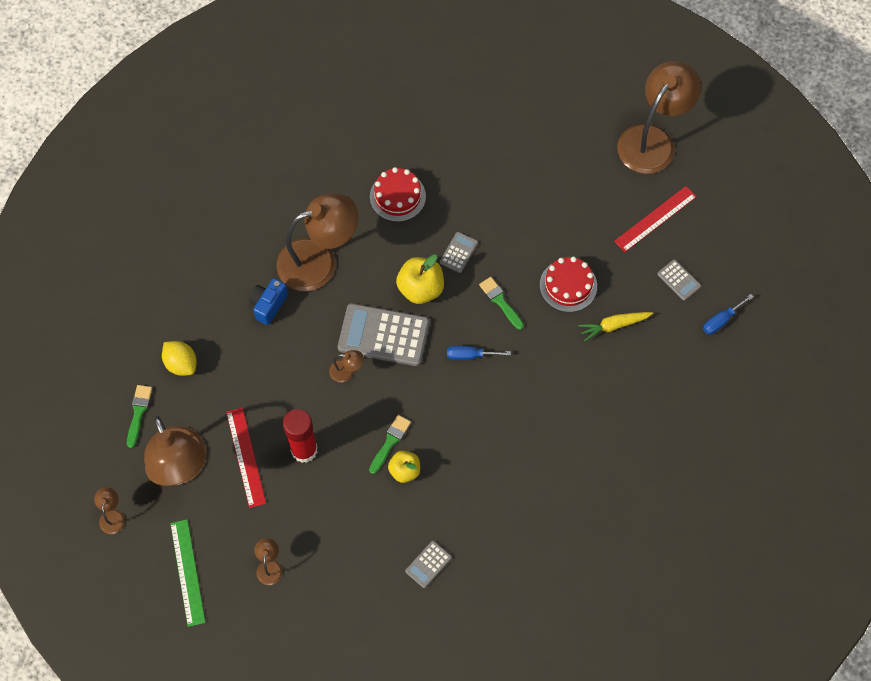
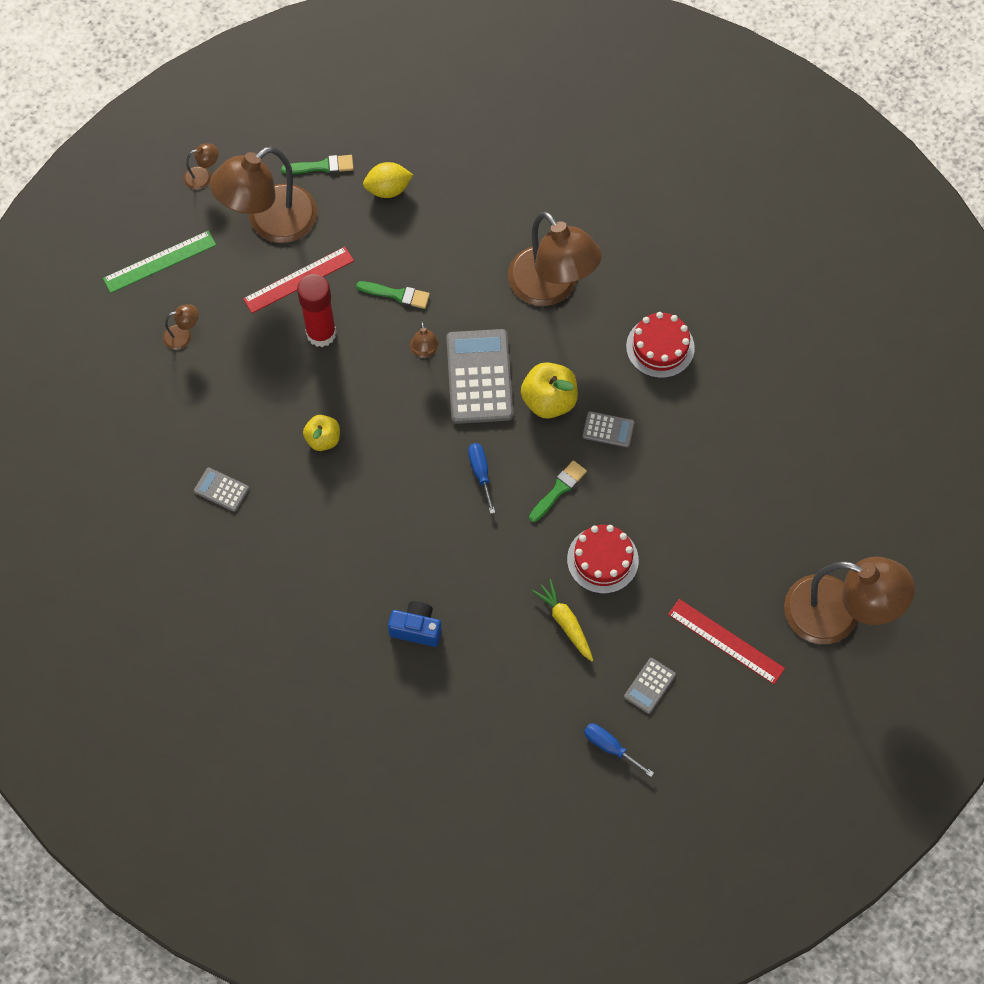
camera: 75 degrees right, 0 degrees up
(181, 364) = (388, 189): yellow lemon -> yellow lemon turned 45 degrees clockwise
(268, 305) = (481, 252): blue camera -> blue camera (416, 629)
(390, 442) = (353, 416): green brush -> green brush (397, 295)

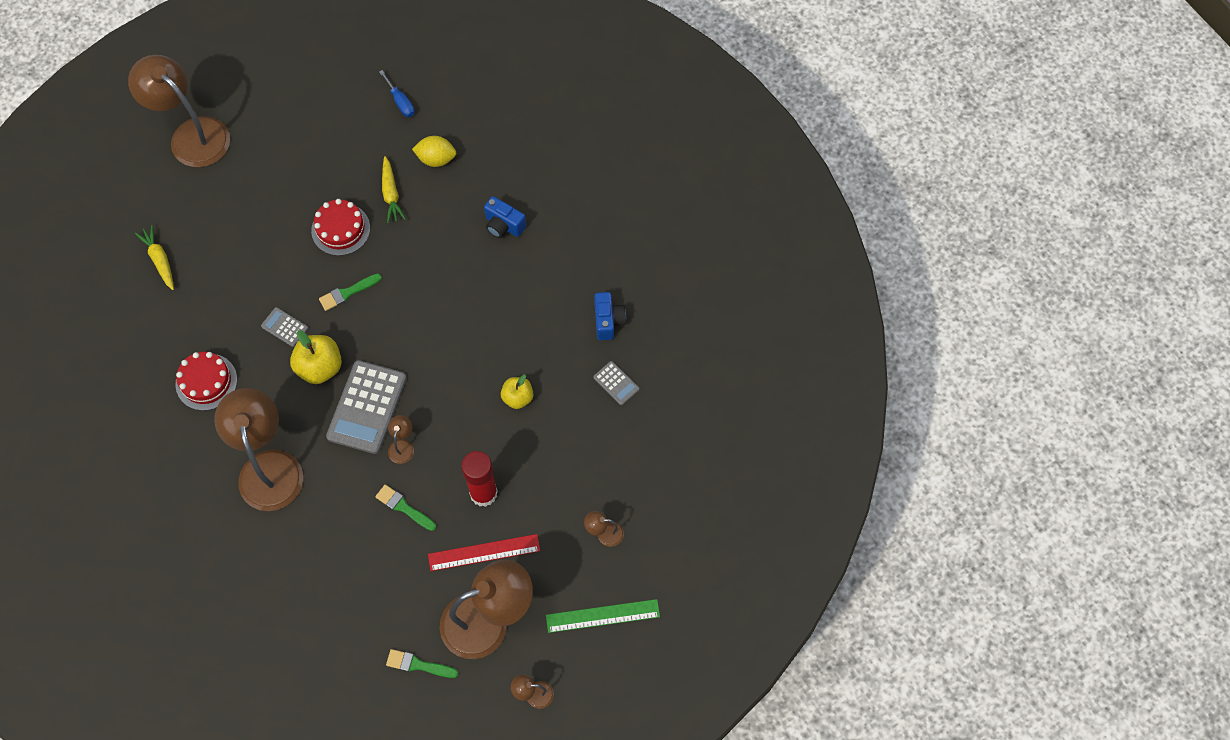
camera: 160 degrees left, 0 degrees up
(253, 555) = (608, 321): none -> blue camera
(388, 189) = (367, 617): yellow lemon -> yellow lemon (436, 159)
(480, 473) = (402, 326): blue screwdriver -> none
(649, 686) = (352, 132): grey calculator -> none
(725, 641) = (281, 143): red ruler -> none
(784, 456) = (160, 260): none -> yellow carrot

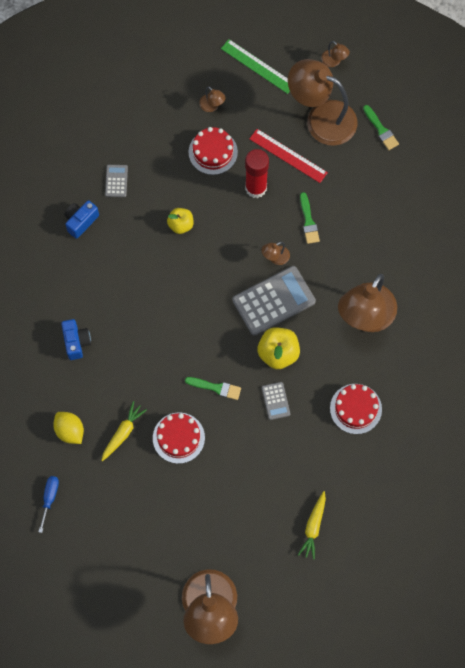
camera: 135 degrees left, 5 degrees up
(558, 490) = (213, 152): none -> red cake

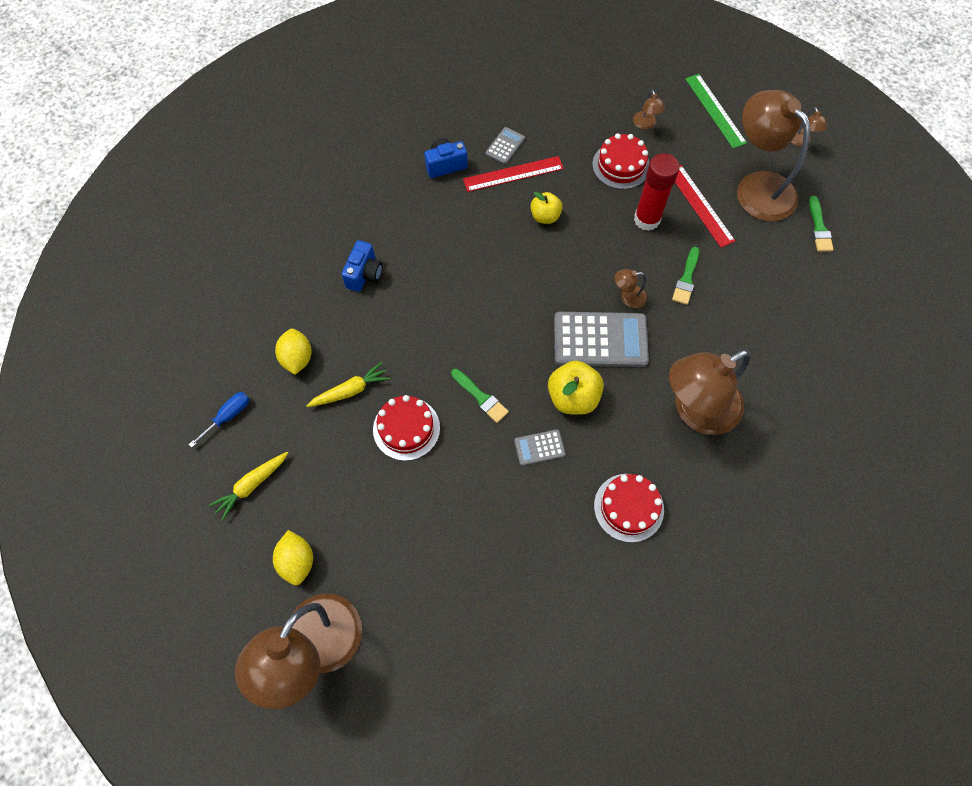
camera: 30 degrees right, 5 degrees down
(137, 202) = (513, 174): none -> red ruler
(163, 565) = (297, 561): none -> yellow lemon
(275, 401) = (539, 447): grey calculator -> grey calculator turned 60 degrees clockwise
(313, 527) = (498, 620): yellow carrot -> yellow carrot (251, 485)

